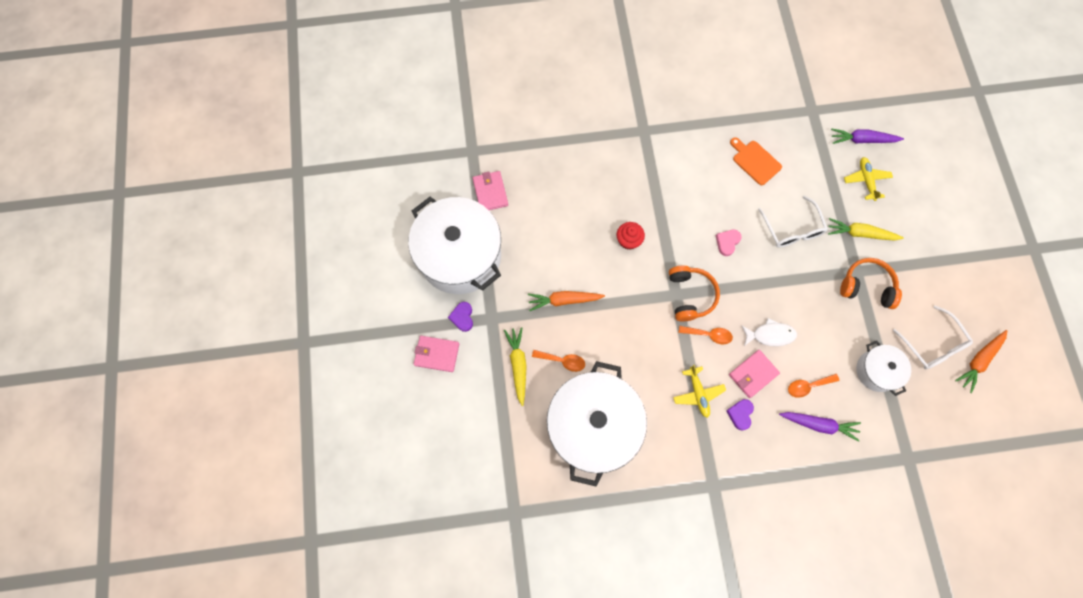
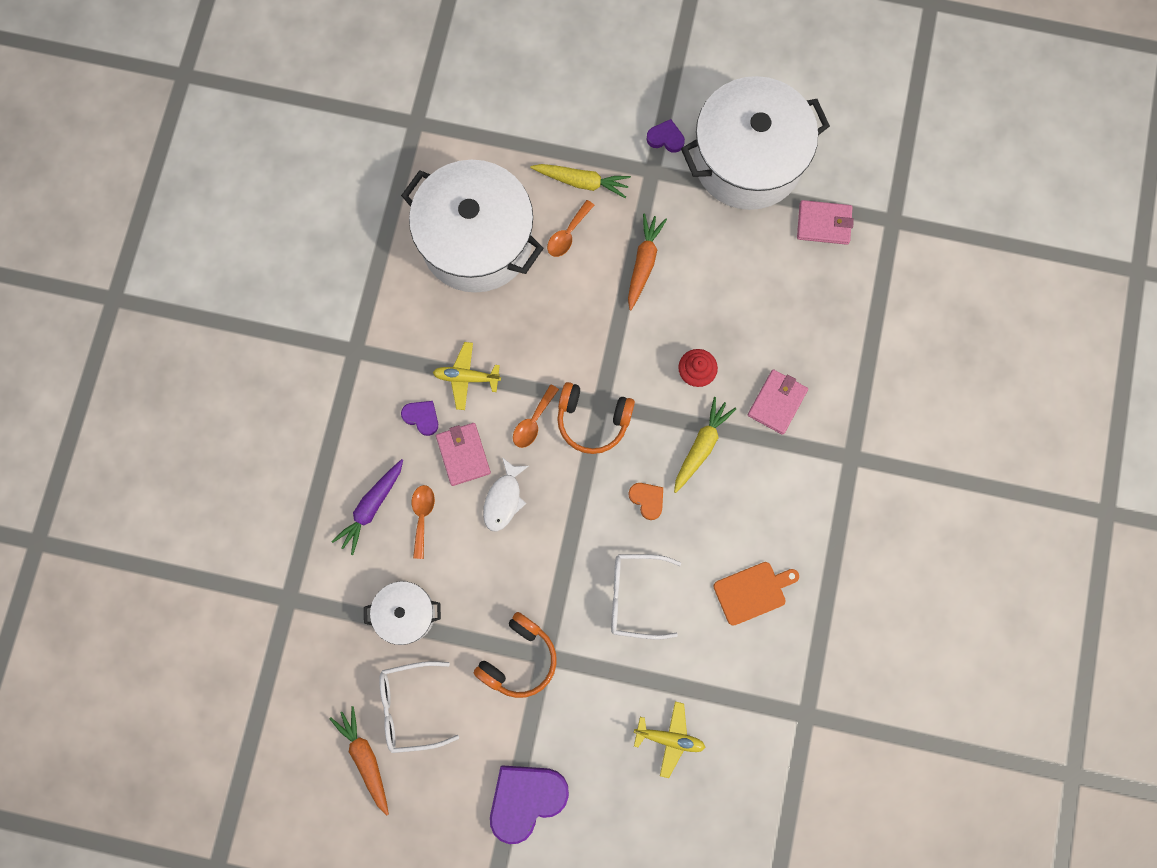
camera: 110 degrees right, 5 degrees up
(437, 354) = (630, 96): pink wallet -> pink wallet (777, 402)
(727, 242) = (647, 500): pink heart -> orange heart
(860, 233) = (595, 688): yellow carrot -> yellow carrot (701, 446)
(862, 140) = (734, 766): purple carrot -> none
(946, 251) = (526, 799): none -> purple heart

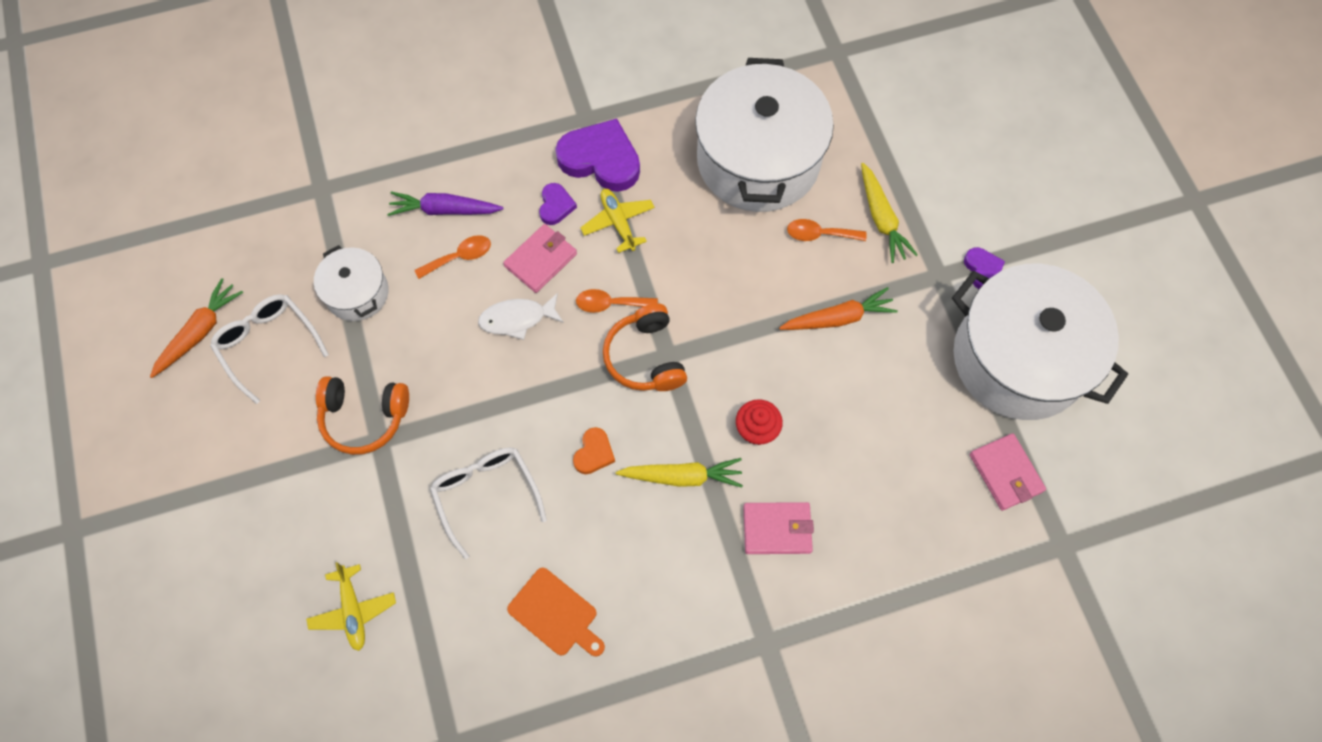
camera: 60 degrees right, 10 degrees down
(526, 799) = (224, 499): purple heart -> purple heart (601, 159)

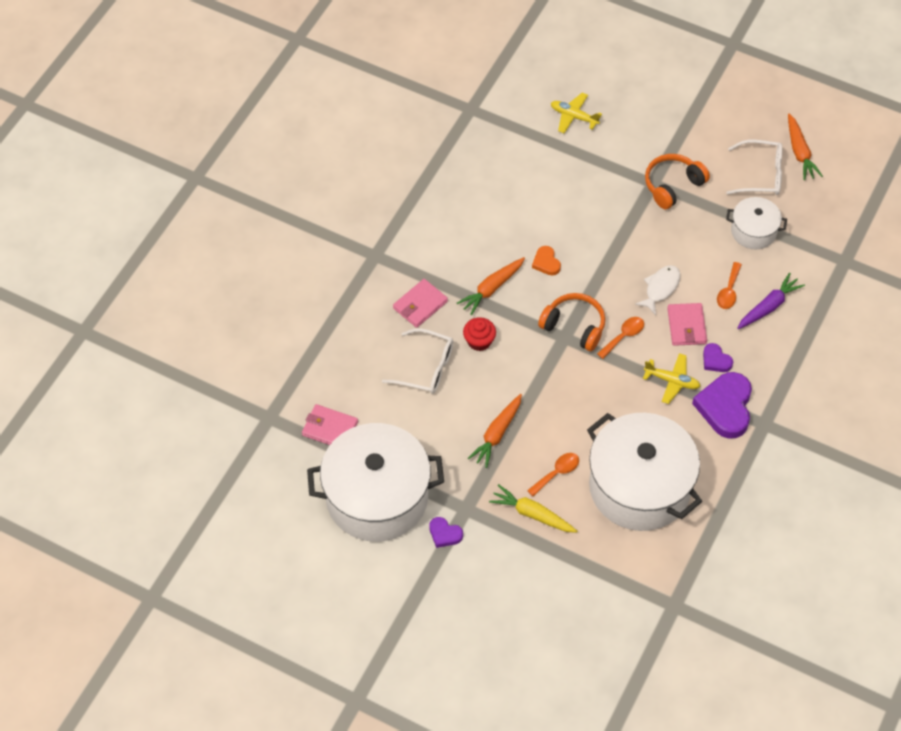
camera: 135 degrees right, 10 degrees down
(486, 494) = (574, 204): white glasses -> white glasses (426, 368)
(556, 614) = (483, 187): orange cutting board -> none
(601, 159) = (725, 407): purple heart -> purple heart turned 120 degrees clockwise
(682, 476) = (491, 289): yellow carrot -> orange carrot

